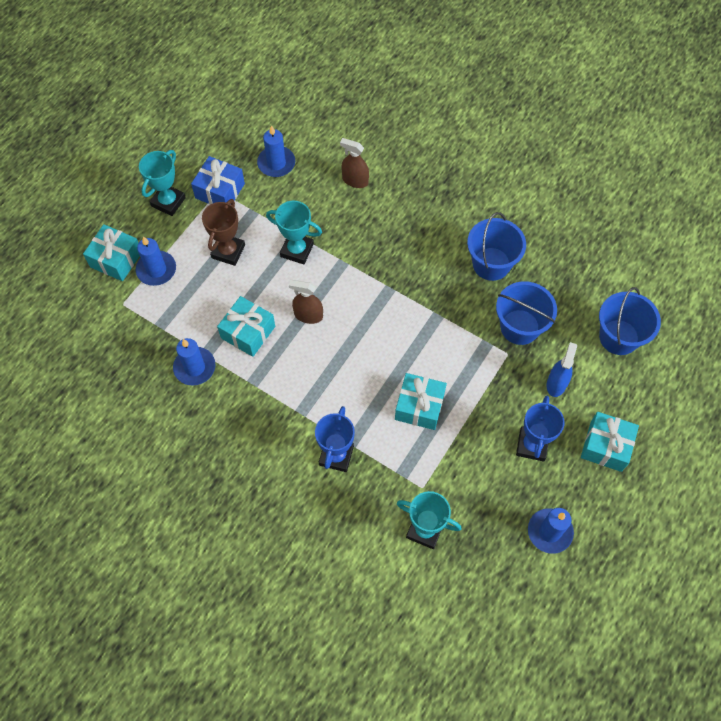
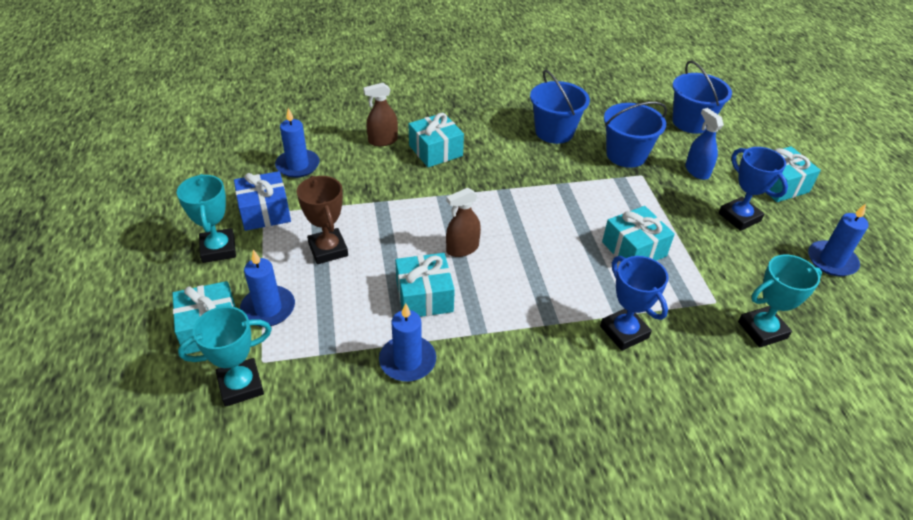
camera: 45 degrees left, 20 degrees down
(297, 250) = (392, 211): turquoise trophy -> turquoise trophy (240, 385)
(382, 217) = (435, 151): none -> turquoise gift

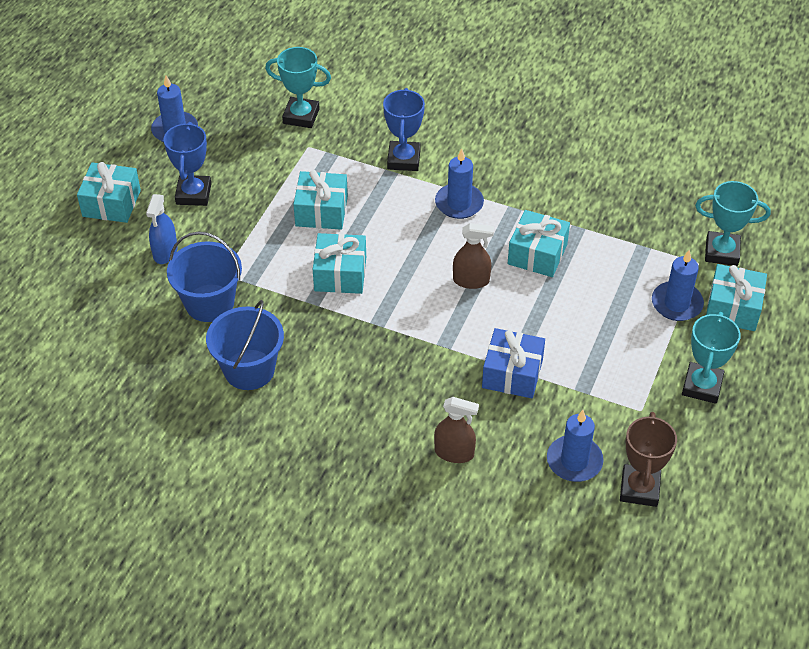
camera: 145 degrees left, 5 degrees up
(265, 212) = (638, 411): blue gift -> blue gift (512, 374)
(328, 250) = (596, 336): brown trophy -> brown trophy (639, 489)
(407, 361) = (585, 213): blue candle -> blue candle (459, 203)
(435, 151) = (405, 407): turquoise gift -> turquoise gift (340, 274)
(691, 122) = (86, 308): blue bucket -> none

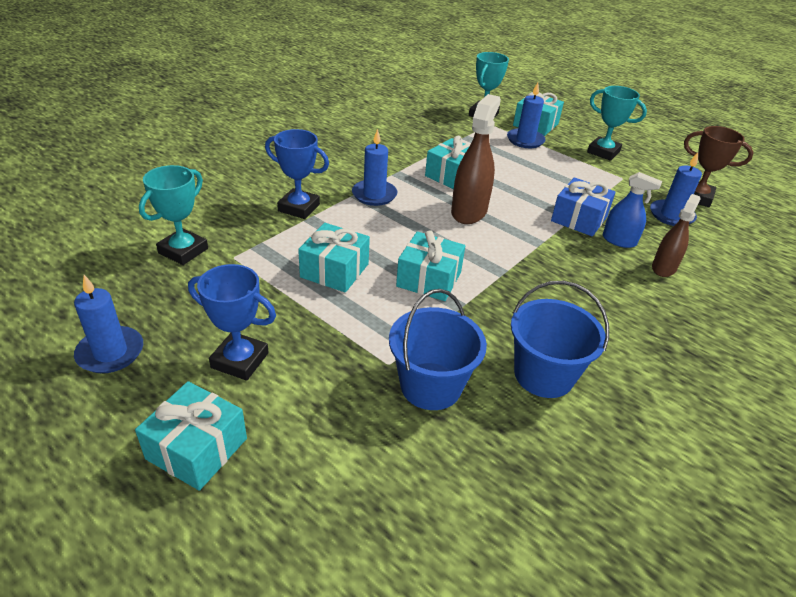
camera: 75 degrees left, 10 degrees down
(165, 252) = (325, 409): blue spray bottle -> blue spray bottle (619, 240)
(471, 280) = (469, 212): brown spray bottle -> brown spray bottle, size x1.60

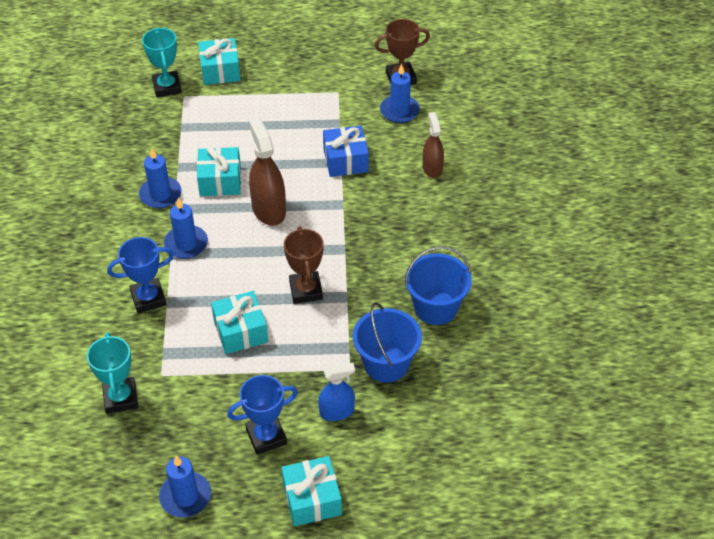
camera: 40 degrees left, 10 degrees up
(429, 279) = (306, 290): turquoise gift -> brown trophy
(525, 140) = (231, 97): blue candle -> blue candle (160, 194)
(603, 152) = (299, 70): turquoise trophy -> none
(619, 240) = (387, 163): blue spray bottle -> blue spray bottle (337, 412)

